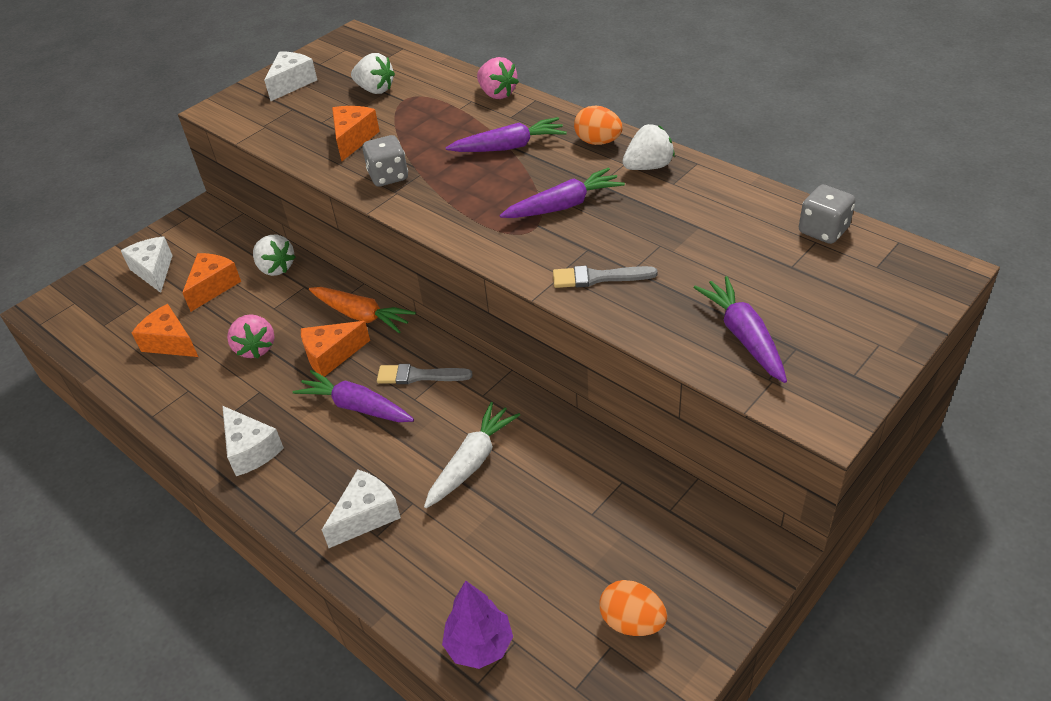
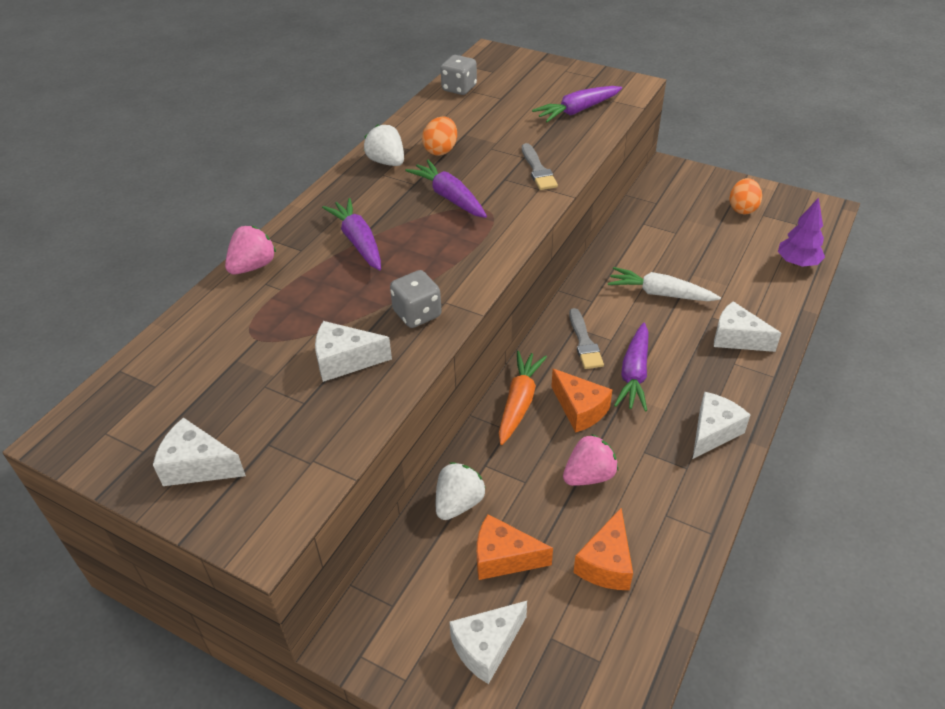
camera: 105 degrees left, 0 degrees up
(353, 139) = (345, 361): orange cheese -> white cheese
(375, 90) = (229, 370): white strawberry -> none
(598, 142) = (348, 191): orange egg -> orange egg (441, 150)

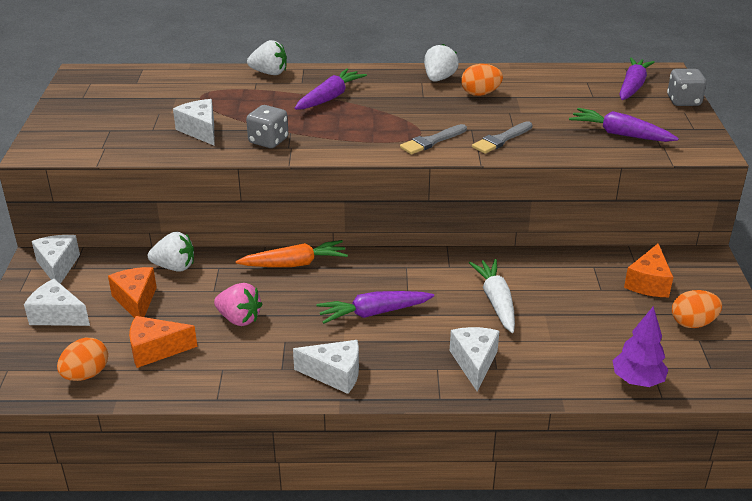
camera: 60 degrees right, 10 degrees down
(198, 466) = (80, 116): white cheese -> white cheese (58, 266)
(253, 266) = (269, 73): pink strawberry -> white strawberry
(449, 197) = (420, 114): purple carrot -> purple carrot (632, 87)
(459, 88) = (583, 75): grey dice -> grey dice (683, 101)
(580, 410) = (308, 295): orange cheese -> orange cheese (648, 283)
(584, 342) = (391, 276): grey brush -> grey brush (431, 141)
(619, 643) = (86, 375): none -> orange egg

